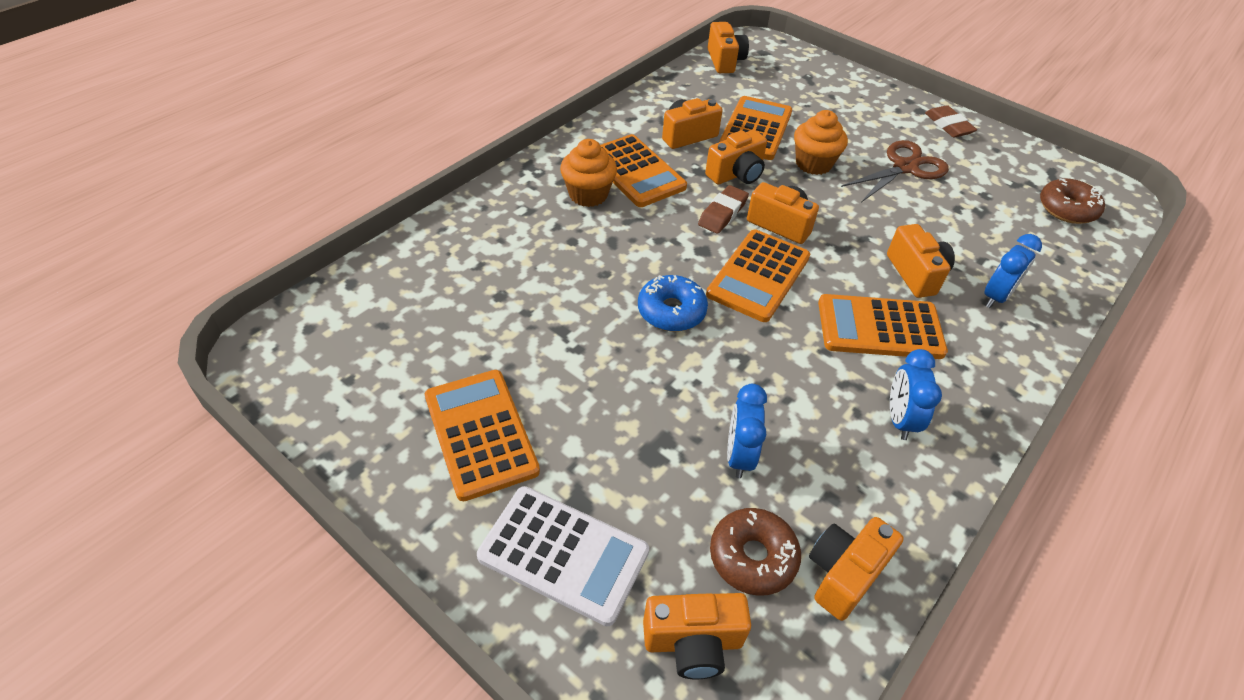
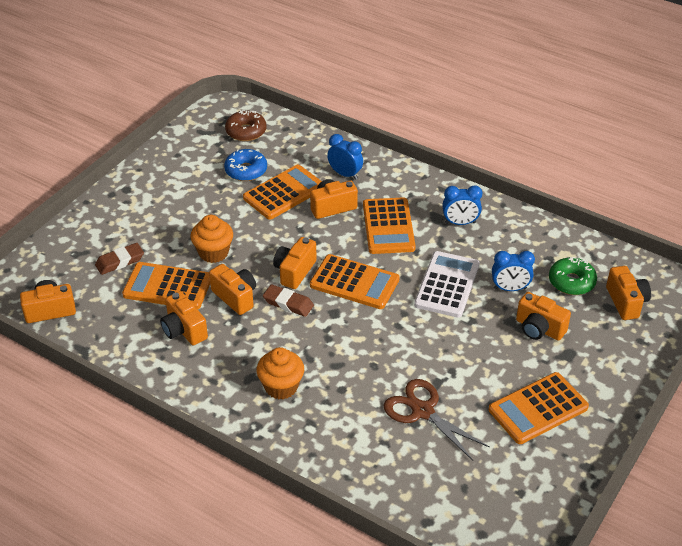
camera: 95 degrees left, 5 degrees down
(563, 554) = (601, 357): white calculator -> white calculator (447, 285)
(635, 171) = (243, 359): orange calculator -> orange calculator (284, 193)
(671, 311) = (402, 325): blue donut -> blue donut (246, 170)
(752, 557) = (571, 282): brown donut -> green donut
(844, 574) = (567, 249): orange camera -> orange camera (539, 328)
(905, 167) = (209, 203): brown scissors -> brown scissors (422, 411)
(948, 125) = (147, 176): brown eraser -> brown eraser (120, 261)

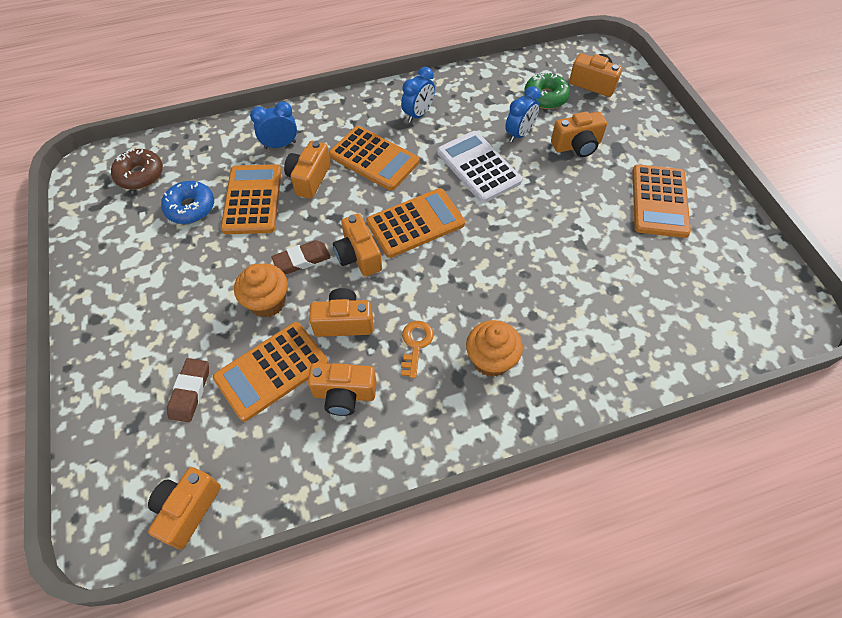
camera: 50 degrees left, 15 degrees up
(254, 342) = (415, 344): none -> orange key
(288, 303) = (393, 286): brown eraser -> brown eraser (302, 260)
(422, 411) = (604, 275): brown scissors -> none

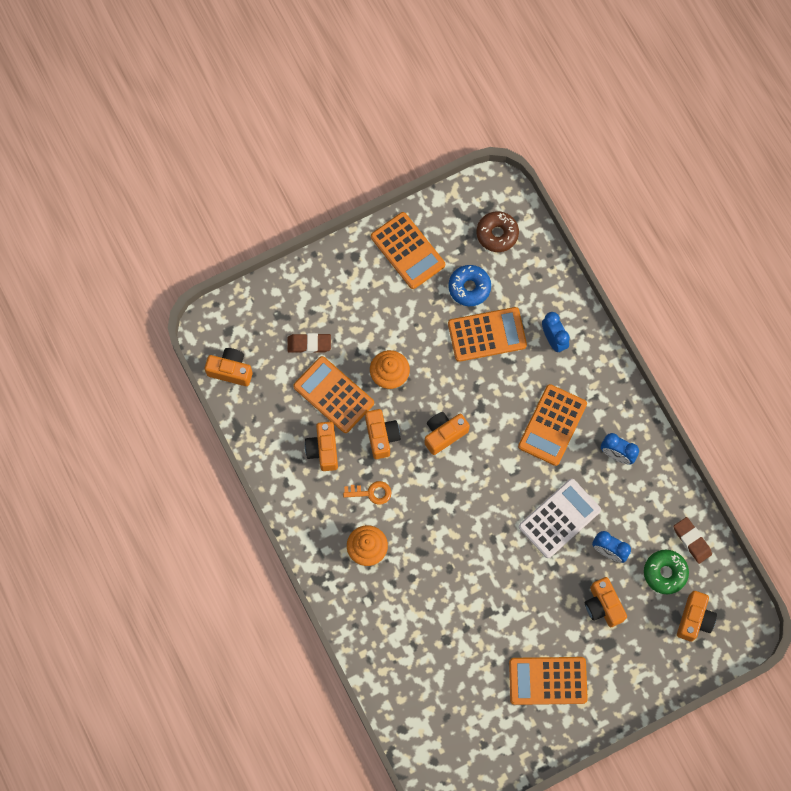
camera: 80 degrees right, 15 degrees up
(302, 260) = (433, 391): brown eraser -> brown eraser (692, 541)
(309, 179) = (518, 375): orange camera -> none
(415, 223) = (485, 473): orange calculator -> orange calculator (408, 251)

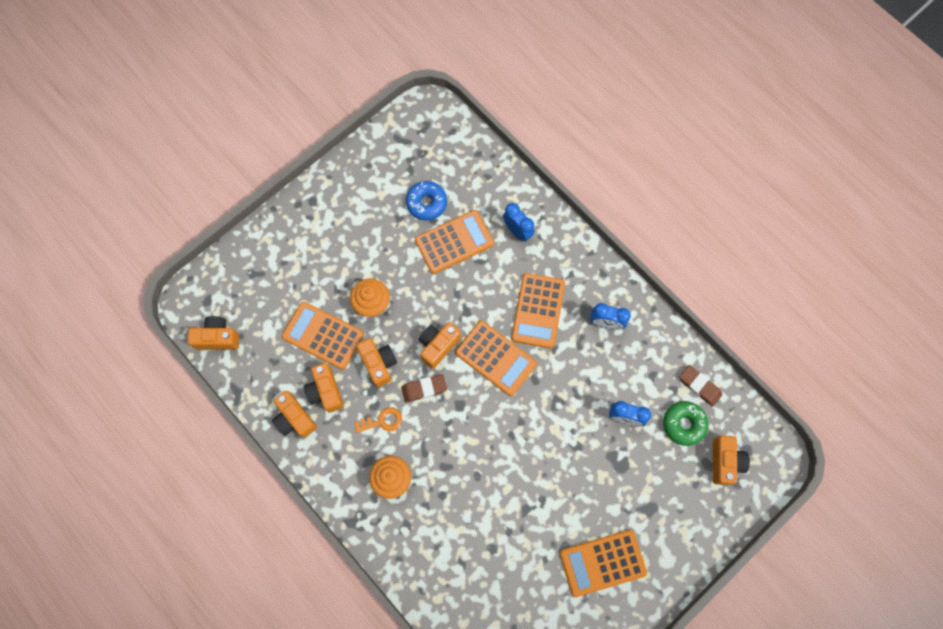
camera: 15 degrees left, 0 degrees up
(309, 344) = (288, 293): brown eraser -> brown eraser (424, 389)
(408, 251) = (361, 184): orange calculator -> orange calculator (495, 358)
(497, 234) = (439, 148): brown donut -> none
(559, 518) = (569, 398): white calculator -> none
(603, 606) = (634, 472): orange camera -> orange camera (295, 418)

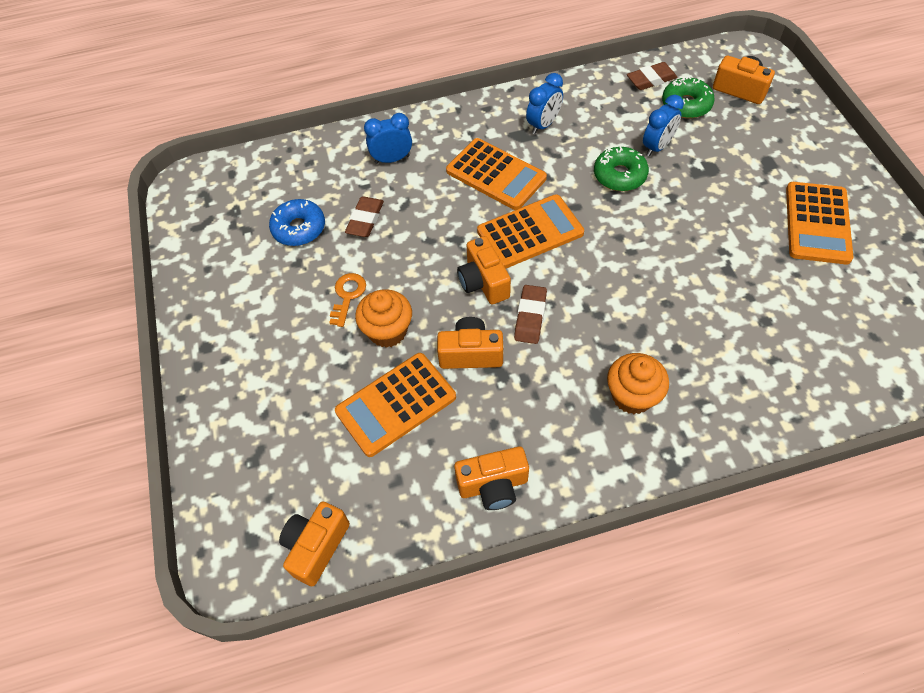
camera: 60 degrees left, 15 degrees down
(326, 391) = (474, 430): orange camera -> none
(382, 421) = (549, 378): orange key -> orange key (347, 295)
(454, 242) = (365, 220): orange calculator -> brown eraser
(581, 400) = (619, 175): none -> green donut

